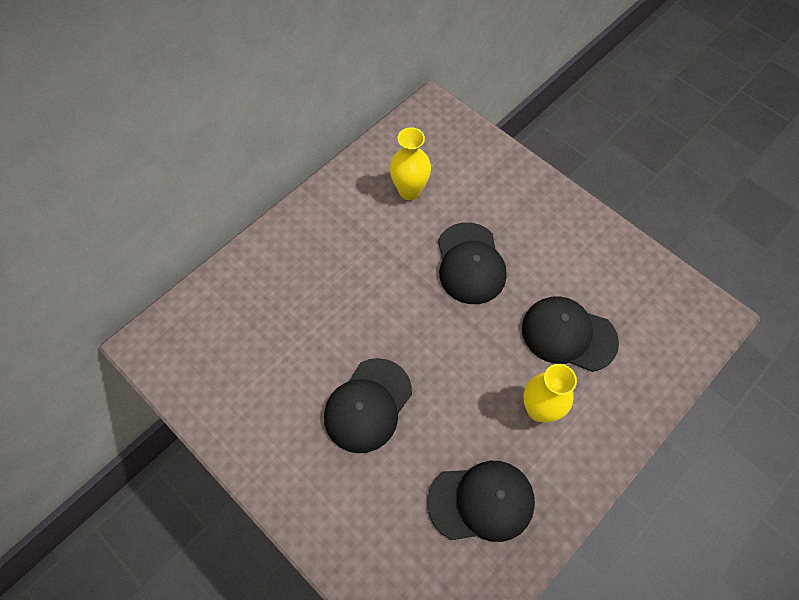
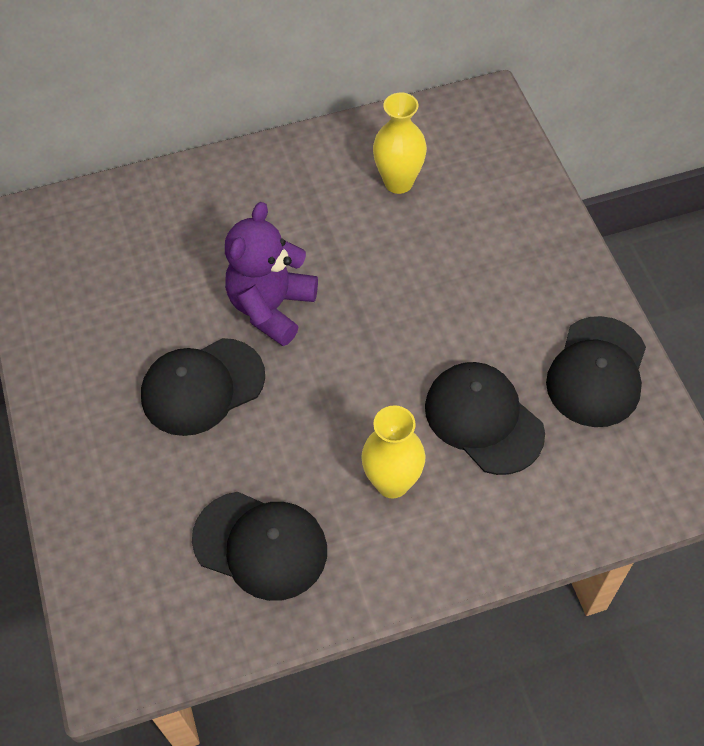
camera: 30 degrees right, 5 degrees down
(379, 322) = (271, 307): none -> purple teddy bear
(470, 263) = (417, 290): black cap -> black cap (597, 372)

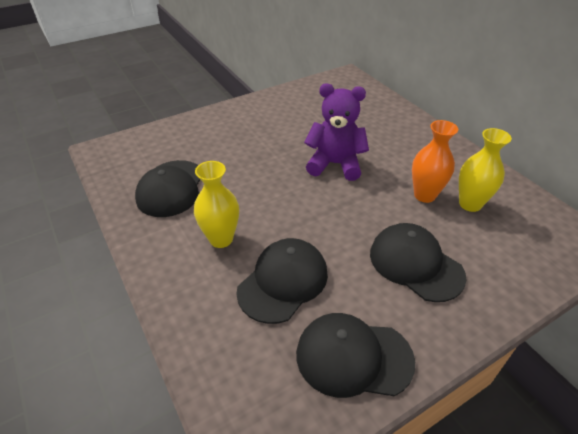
camera: 75 degrees right, 15 degrees down
(202, 387) = (270, 149): black cap -> black cap (415, 264)
(369, 223) = (424, 195): none -> orange vase

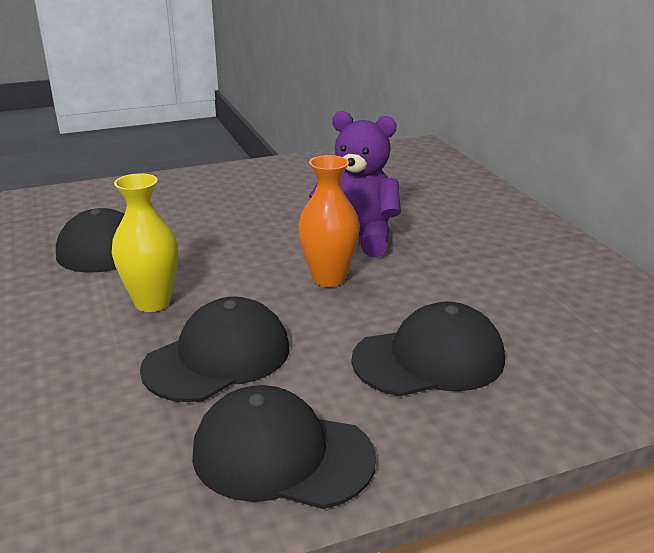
camera: 10 degrees right, 15 degrees down
(415, 264) = (429, 359): black cap -> black cap turned 105 degrees clockwise
(424, 195) = (479, 283): orange vase -> orange vase (328, 278)
(470, 204) = (548, 299): yellow vase -> none

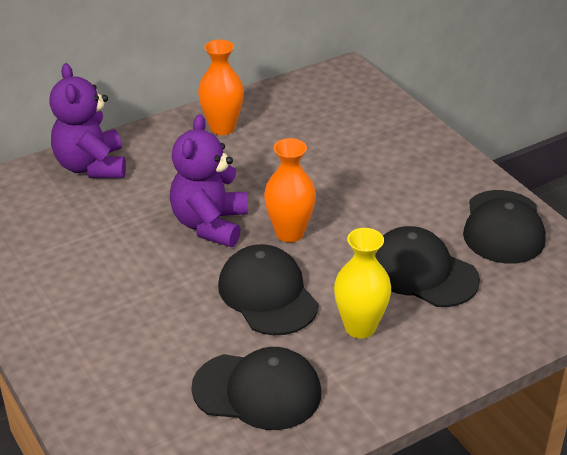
camera: 100 degrees left, 10 degrees up
(429, 359) = (385, 178): black cap -> black cap (267, 294)
(465, 190) = (91, 166): none -> purple teddy bear
(545, 255) = (222, 128): none -> orange vase

